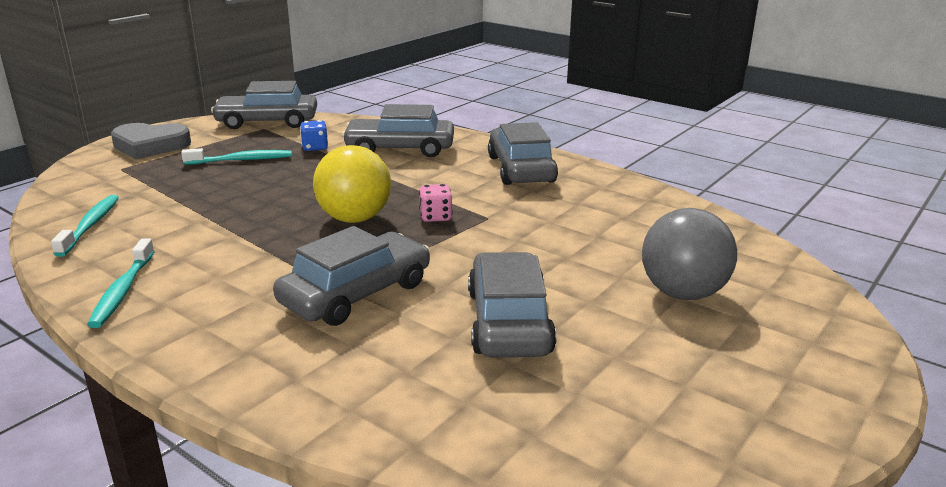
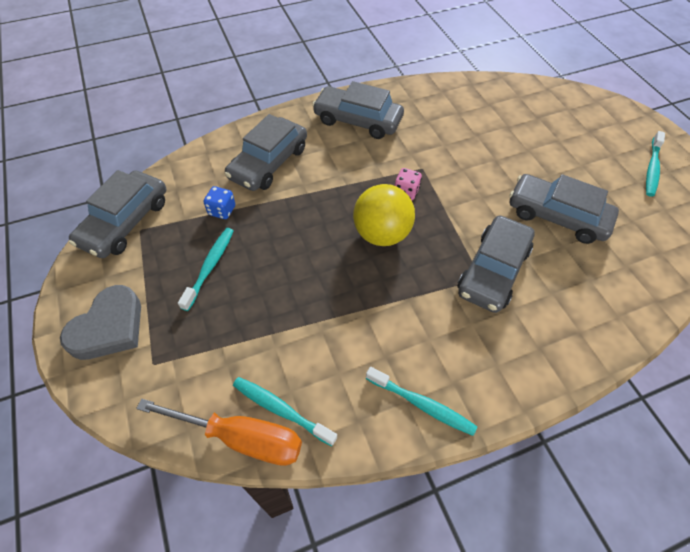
camera: 60 degrees left, 30 degrees up
(54, 217) = (240, 438): none -> orange screwdriver
(356, 293) = (493, 270): grey car -> grey car turned 135 degrees counterclockwise
(682, 293) = (558, 138): grey ball -> none
(739, 394) = (652, 168): none -> turquoise toothbrush

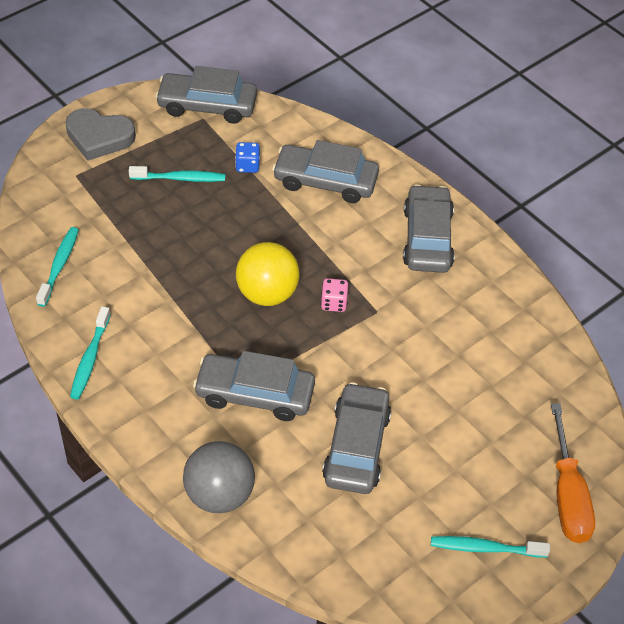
camera: 70 degrees right, 5 degrees down
(240, 438) = (30, 247): orange screwdriver -> orange screwdriver (567, 494)
(601, 324) = (219, 495): none -> grey ball

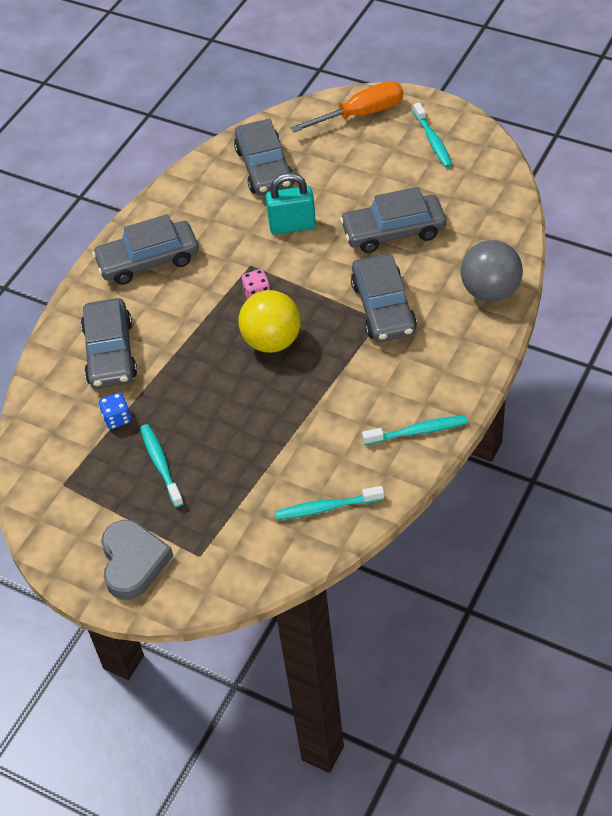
camera: 105 degrees left, 0 degrees up
(207, 105) = (42, 488): grey car -> grey car (264, 168)
(414, 363) = (292, 226): none -> turquoise padlock

